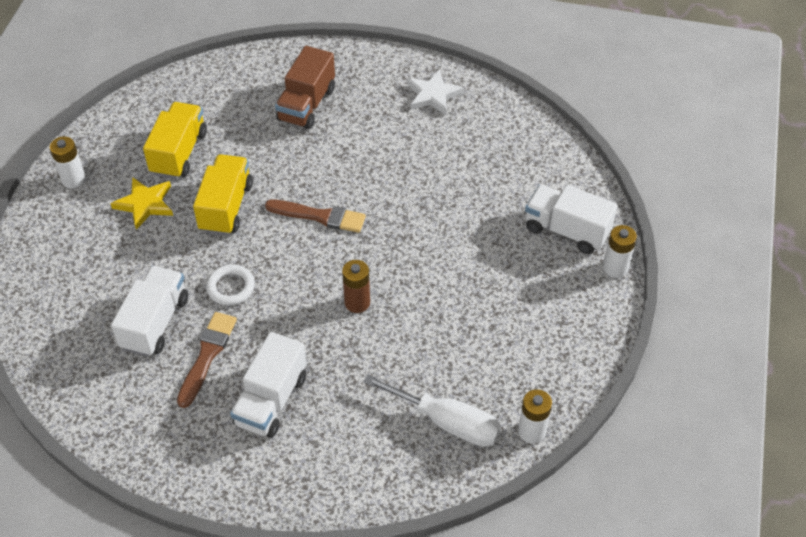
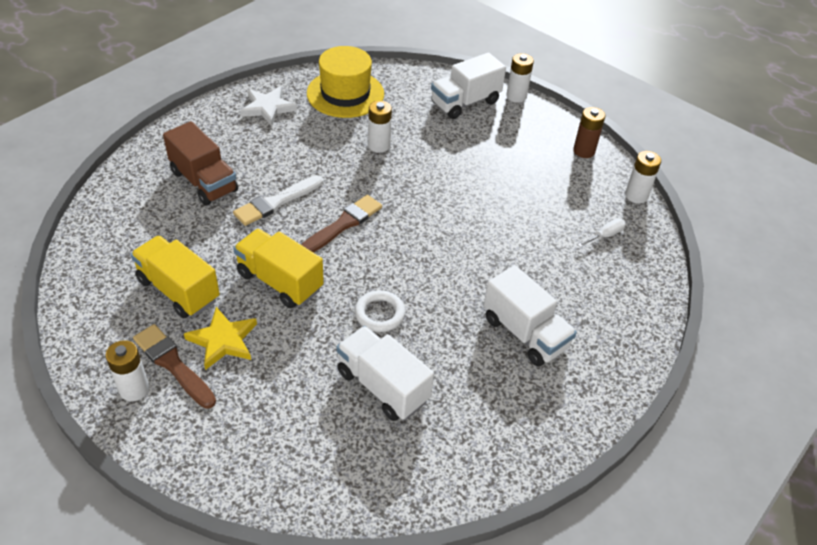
camera: 65 degrees left, 5 degrees down
(207, 355) = (448, 360): brown brush -> brown brush (173, 364)
(315, 160) = (276, 202): none -> white brush
(357, 302) = (455, 239): brown battery -> brown battery (584, 151)
(444, 193) = (379, 145): none -> white battery
(447, 422) = (605, 235): white screwdriver -> white screwdriver, size x0.47
(500, 136) = (345, 94): none -> yellow hat

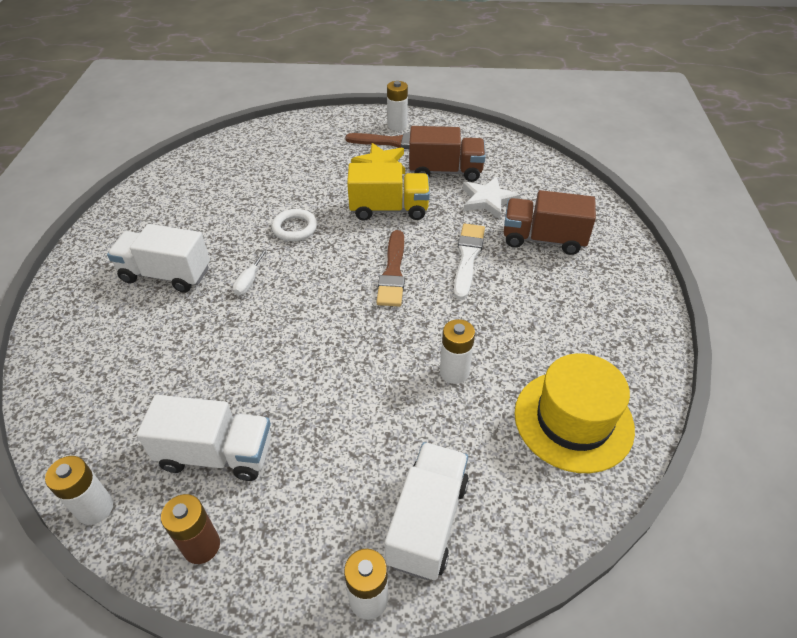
camera: 145 degrees right, 0 degrees up
(178, 290) = (445, 171): yellow truck -> brown truck
(268, 108) = (612, 341): white star -> white star (488, 200)
(382, 386) = (253, 192): white truck -> white truck (216, 453)
(605, 235) = (121, 417): white screwdriver -> white screwdriver (249, 281)

